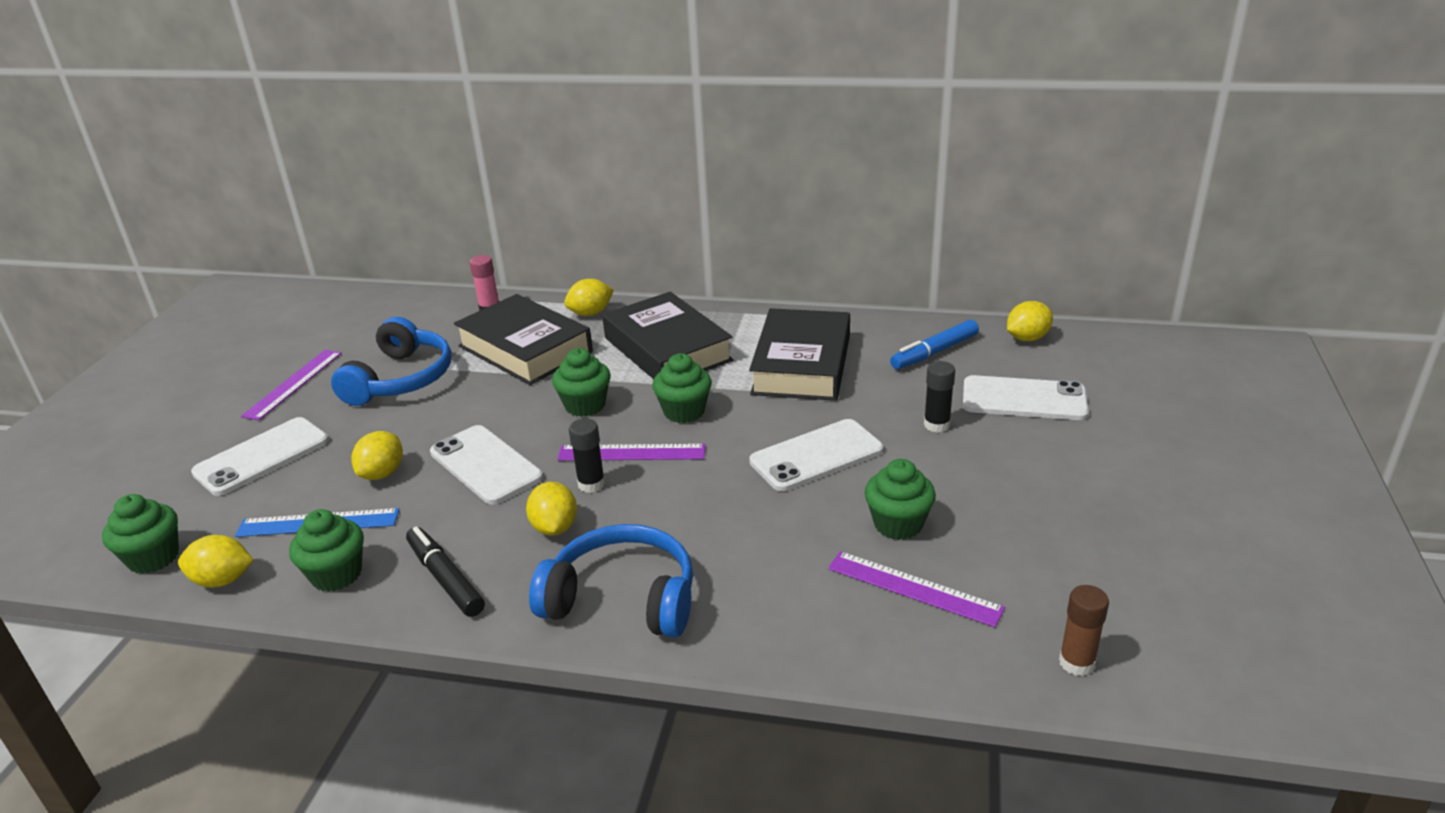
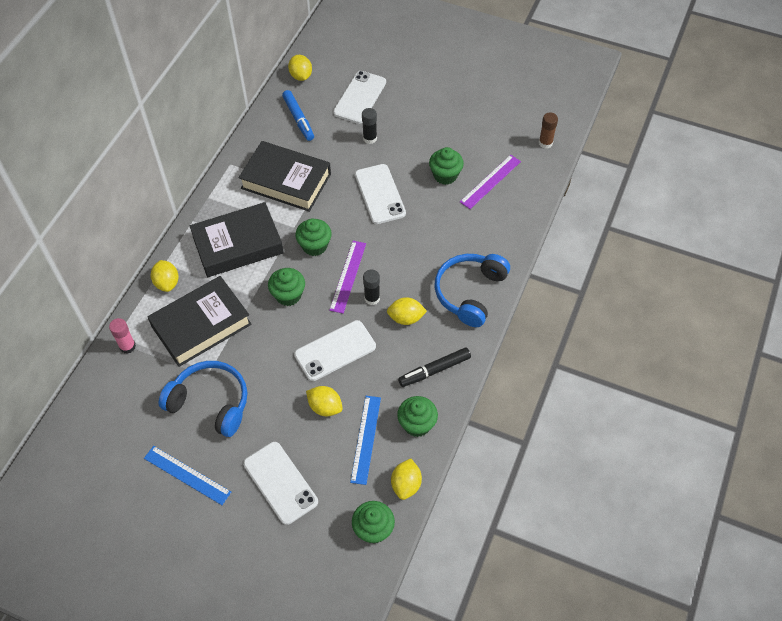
camera: 80 degrees left, 25 degrees up
(293, 384) = (187, 475): purple ruler -> blue ruler

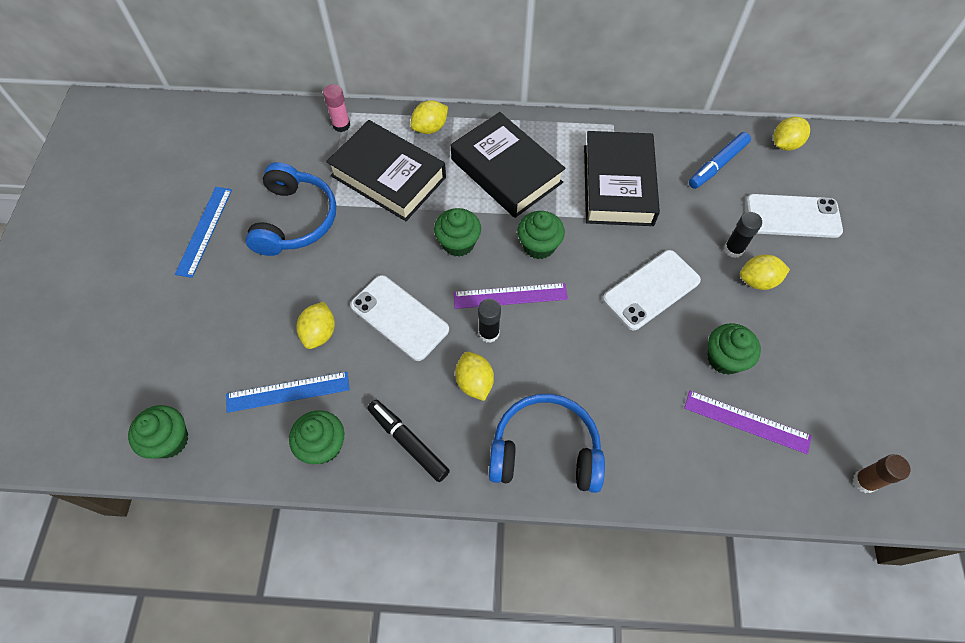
camera: 70 degrees right, 5 degrees up
(280, 483) = (212, 321): white phone -> none
(406, 484) = (236, 459): yellow lemon -> yellow lemon (757, 281)

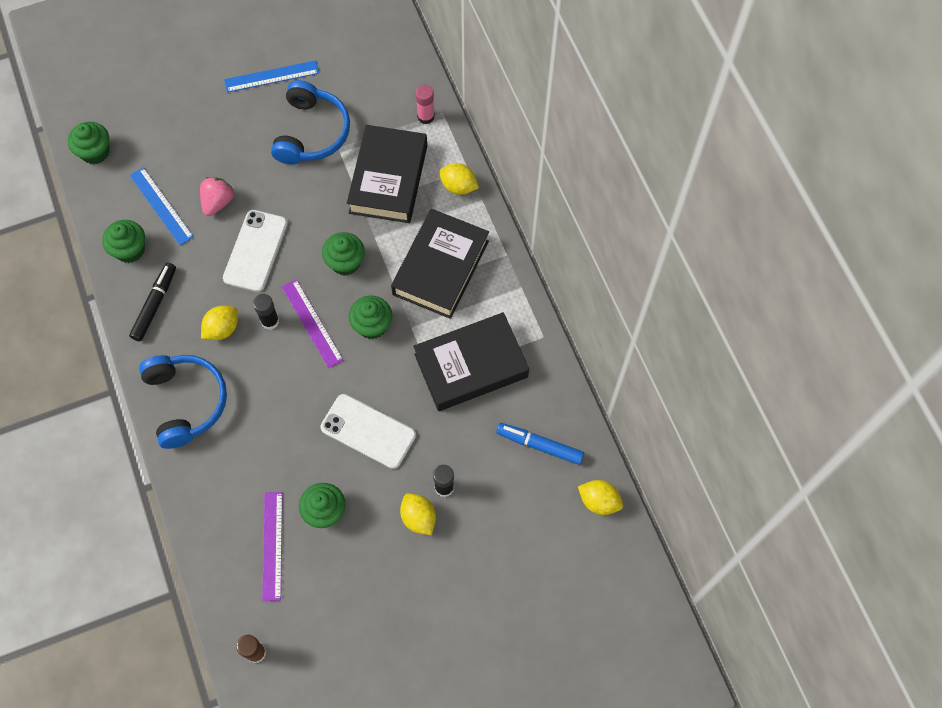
camera: 65 degrees right, 5 degrees up
(295, 220) = (311, 133): blue headphones -> blue headphones turned 60 degrees counterclockwise
(319, 333) = (218, 202): yellow lemon -> pink strawberry
(792, 216) = (509, 530): white phone -> none

